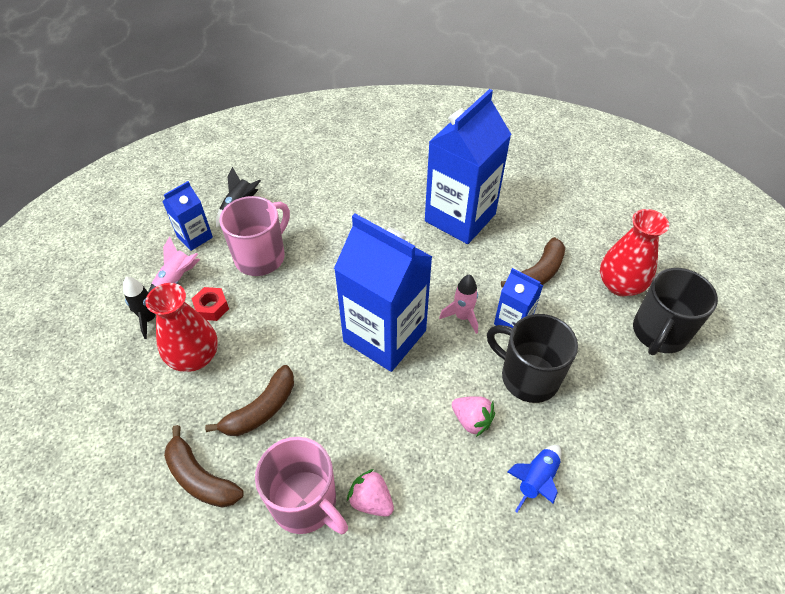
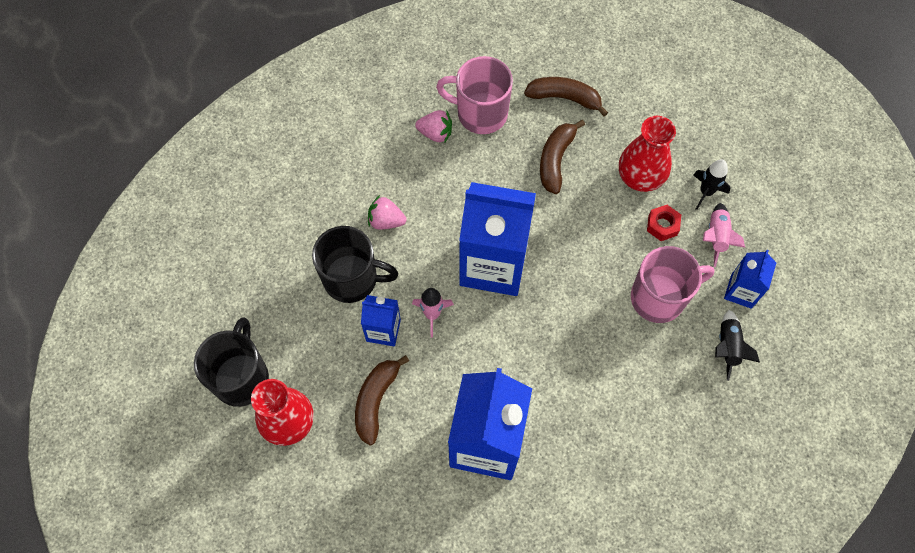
camera: 155 degrees right, 15 degrees up
(261, 257) = (659, 297): pink mug -> pink mug turned 120 degrees counterclockwise
(536, 480) = (320, 196): blue rocket -> none

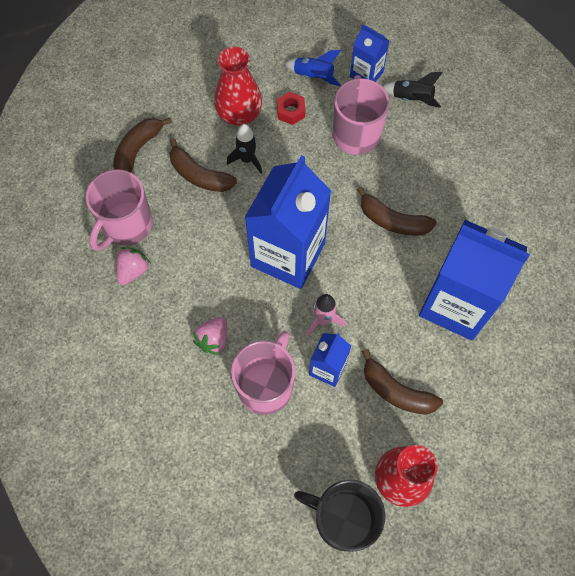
camera: 75 degrees left, 0 degrees up
(352, 279) = (266, 386): black mug -> pink mug
(564, 358) = (392, 220): none -> brown banana
(706, 192) = (270, 71): black rocket -> black rocket (247, 159)
(716, 237) = (313, 76): pink rocket -> blue rocket

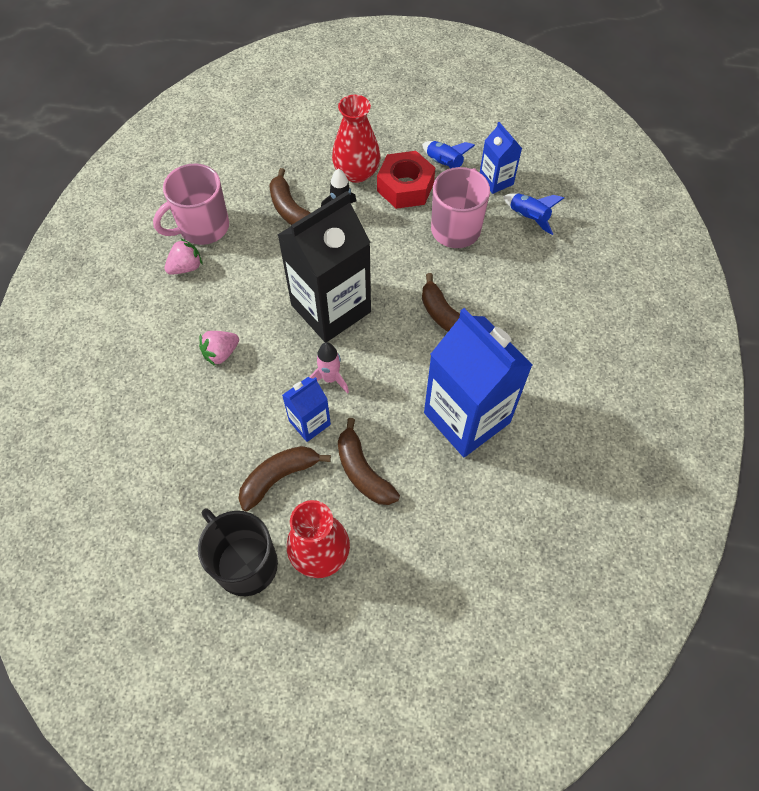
camera: 25 degrees right, 5 degrees down
(138, 150) = (249, 169): brown banana -> brown banana (279, 477)
(266, 386) = (244, 413): pink mug -> none
(288, 255) = (331, 308): blue carton -> black carton
(291, 111) = (405, 187): red nut -> red nut, size x1.82
(412, 99) = (528, 217): black rocket -> blue rocket

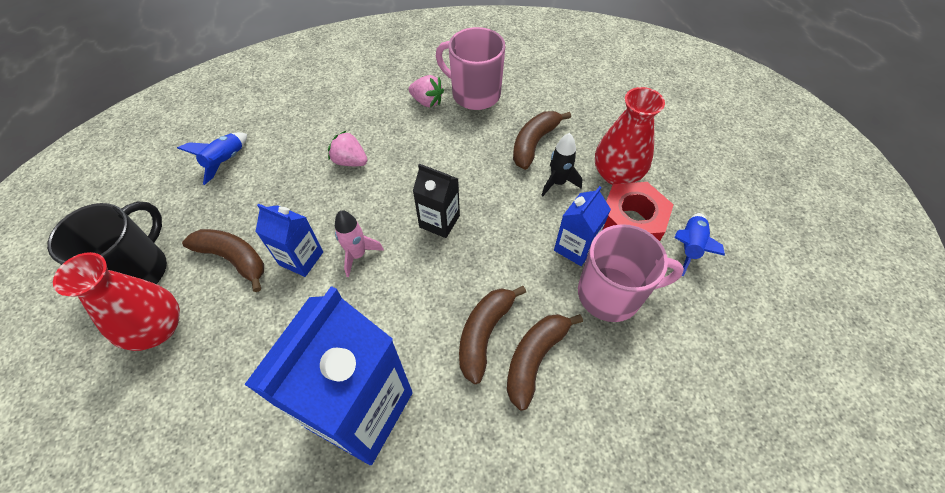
camera: 65 degrees right, 5 degrees down
(331, 308) = (439, 221): black carton -> black carton, size x0.49
(362, 471) = (259, 328): brown banana -> brown banana (535, 358)
(496, 180) = (710, 309): blue carton -> blue carton (575, 247)
(528, 217) = (683, 369): blue rocket -> blue rocket (226, 161)

